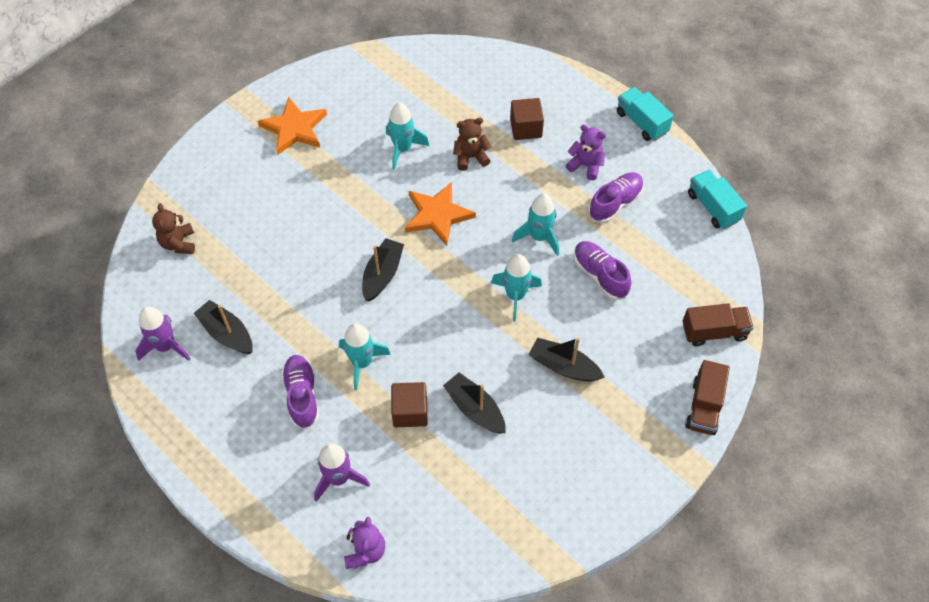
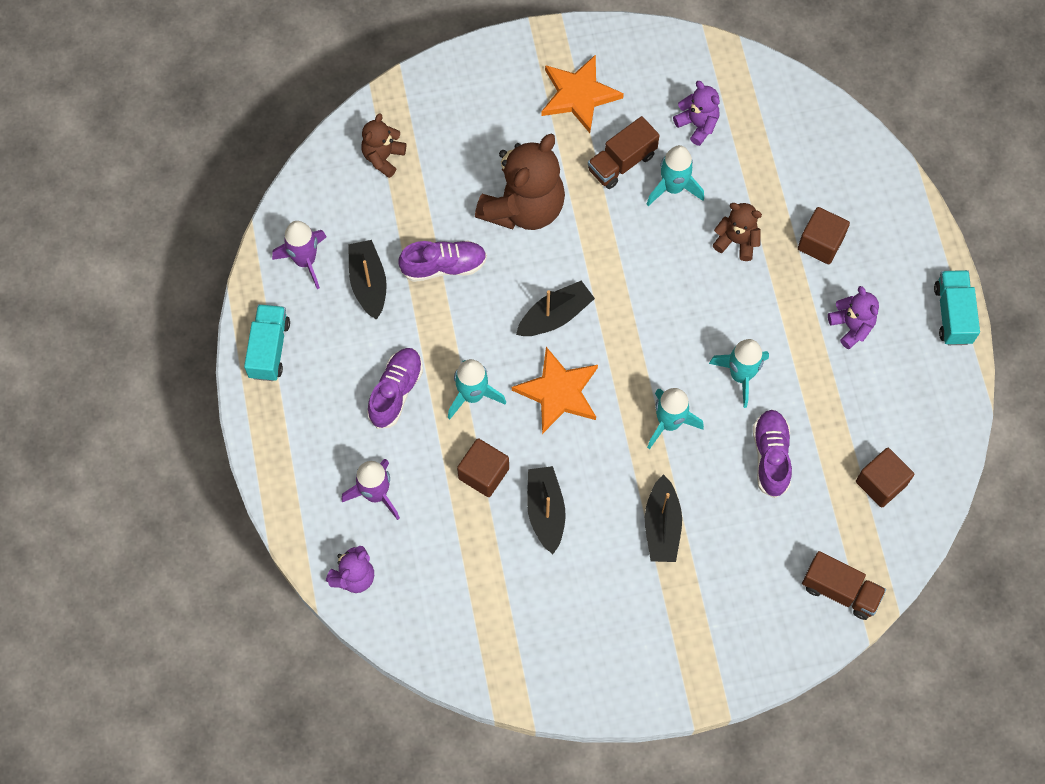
camera: 35 degrees right, 10 degrees up
(307, 218) = (523, 207): none -> brown teddy bear
(390, 103) = (697, 124): none -> purple teddy bear
(437, 215) = (655, 286): orange star -> orange star (558, 392)
(564, 366) = (662, 526): black boat -> black boat turned 150 degrees counterclockwise
(615, 203) = (849, 389): purple shoe -> purple shoe (444, 266)
(683, 248) = (881, 483): none -> brown cube
(704, 406) = (768, 657): brown truck -> brown truck (622, 162)
(713, 207) = (950, 459): turquoise truck -> turquoise truck (269, 349)

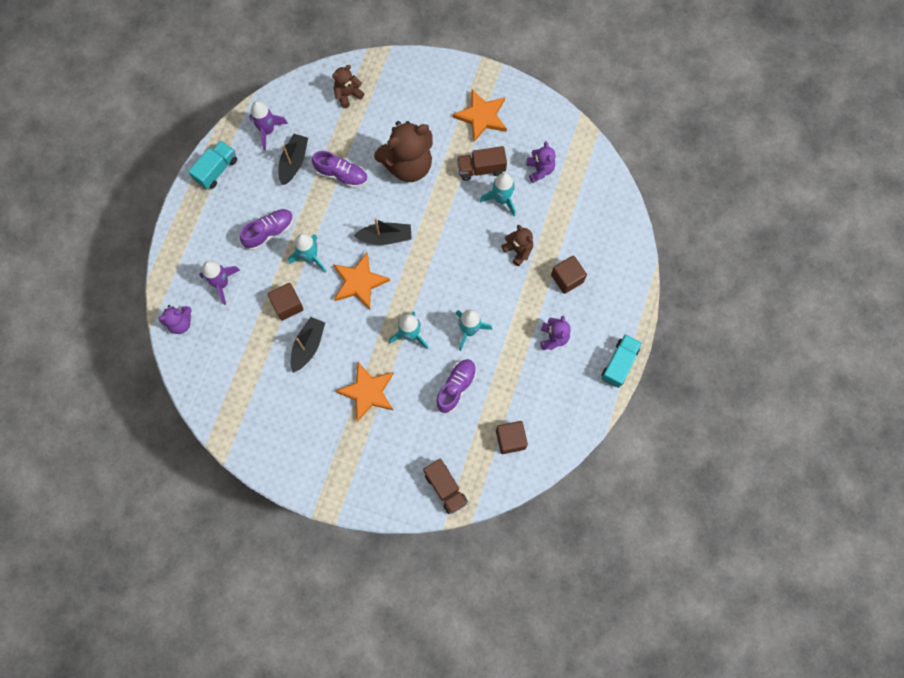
camera: 30 degrees right, 5 degrees up
(662, 526) = (367, 392): black boat -> orange star

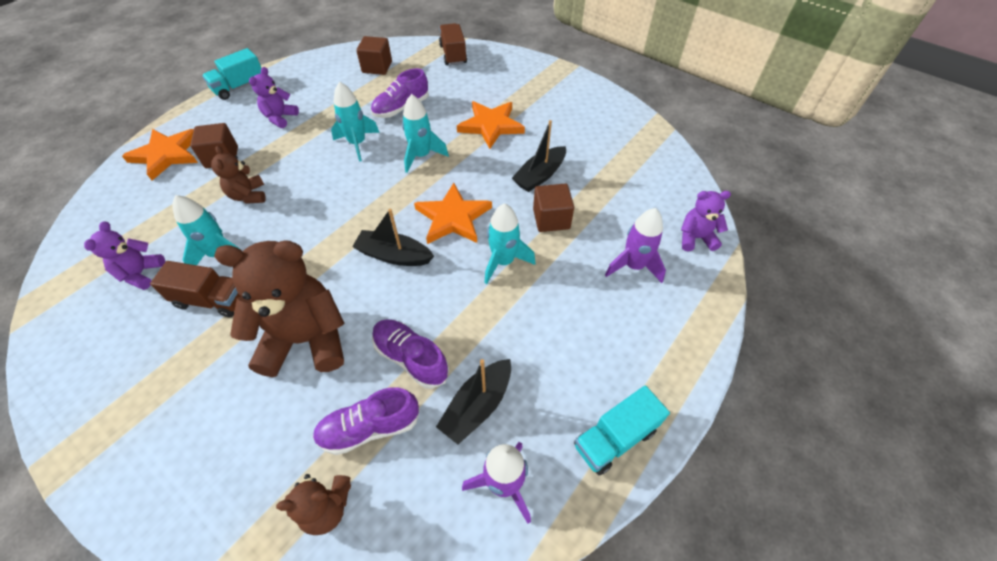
camera: 160 degrees left, 20 degrees down
(269, 232) = (550, 310): purple shoe -> purple shoe (370, 428)
(481, 116) = (146, 378): orange star -> orange star (167, 154)

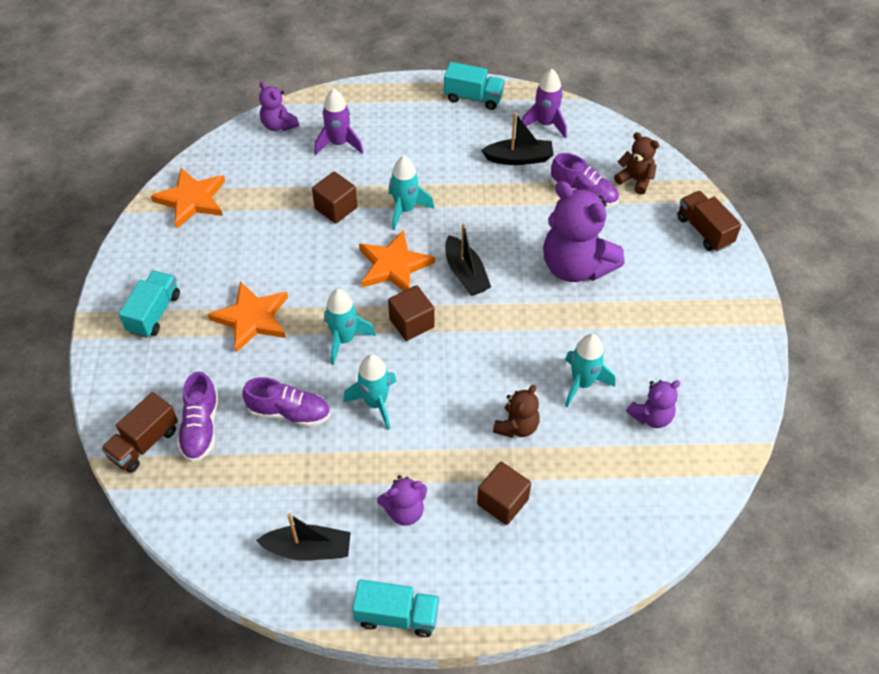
camera: 130 degrees left, 0 degrees up
(167, 154) = (549, 558): orange star -> orange star (191, 200)
(212, 300) = (614, 346): brown truck -> brown truck (704, 230)
(306, 339) = (575, 266): brown teddy bear -> purple teddy bear
(377, 67) = (234, 501): brown cube -> brown cube (411, 323)
(411, 358) = (526, 206): purple shoe -> purple shoe (201, 427)
(540, 175) = (291, 242): black boat -> black boat (308, 549)
(543, 91) = (154, 313): none -> turquoise truck

